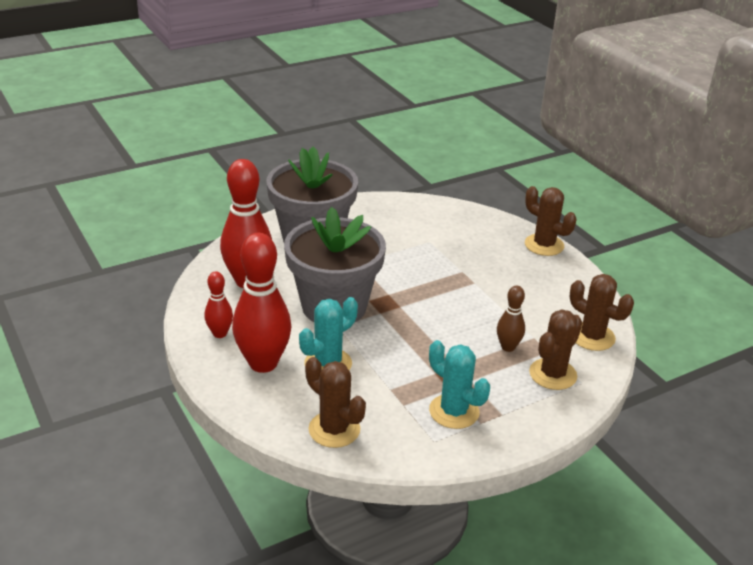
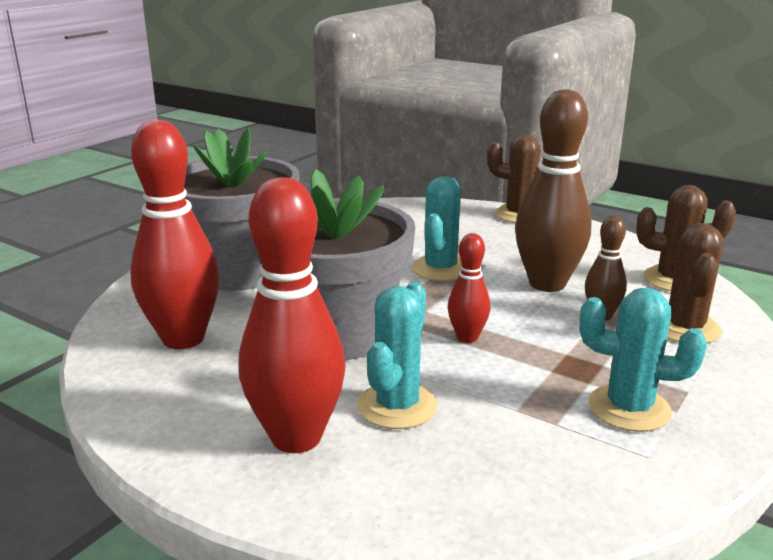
camera: 25 degrees left, 10 degrees down
(220, 333) = (189, 418): red bowling pin -> red bowling pin (467, 337)
(334, 429) = (497, 495): brown cactus -> none
(439, 277) = (440, 269): none -> turquoise cactus
(499, 311) = (547, 284): none -> brown bowling pin

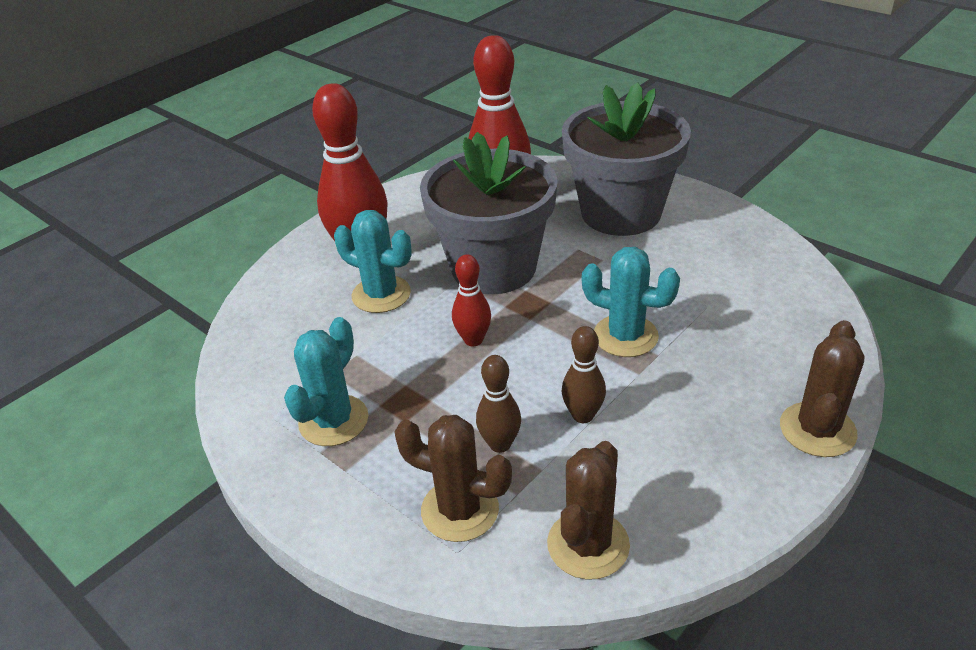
camera: 100 degrees right, 15 degrees up
(547, 284) = (583, 415): brown bowling pin -> brown bowling pin, size x0.51

